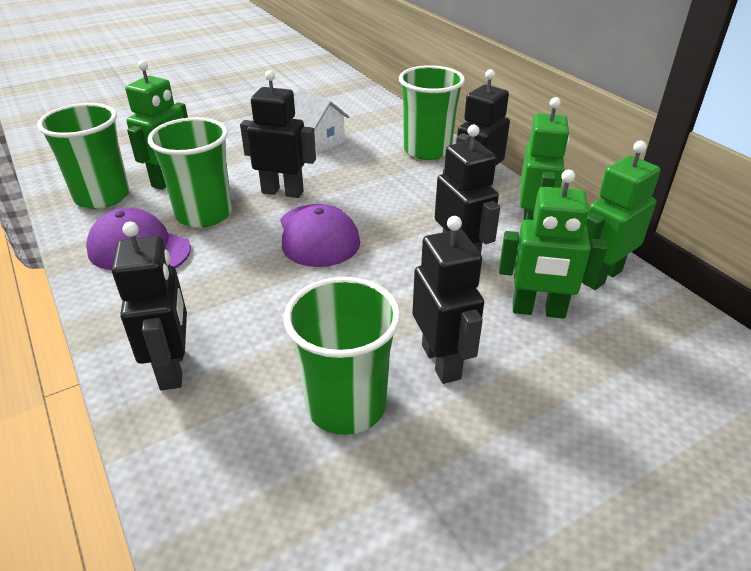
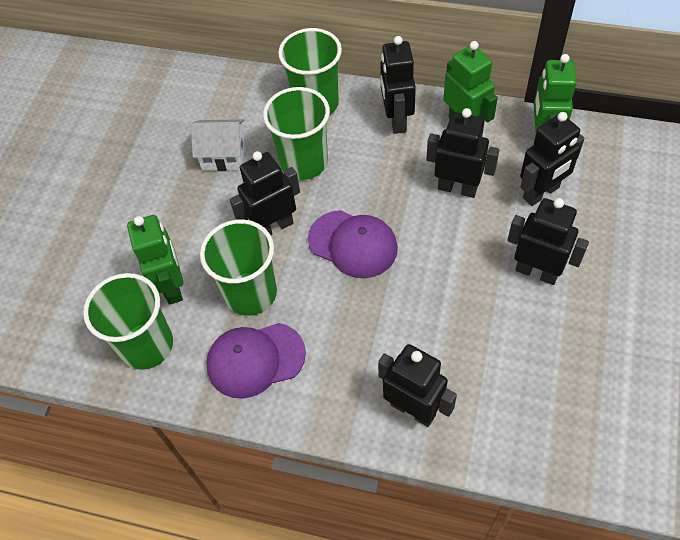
camera: 40 degrees left, 20 degrees up
(346, 405) = (527, 341): green cup -> green cup (304, 162)
(538, 310) = (541, 193): green robot -> black robot

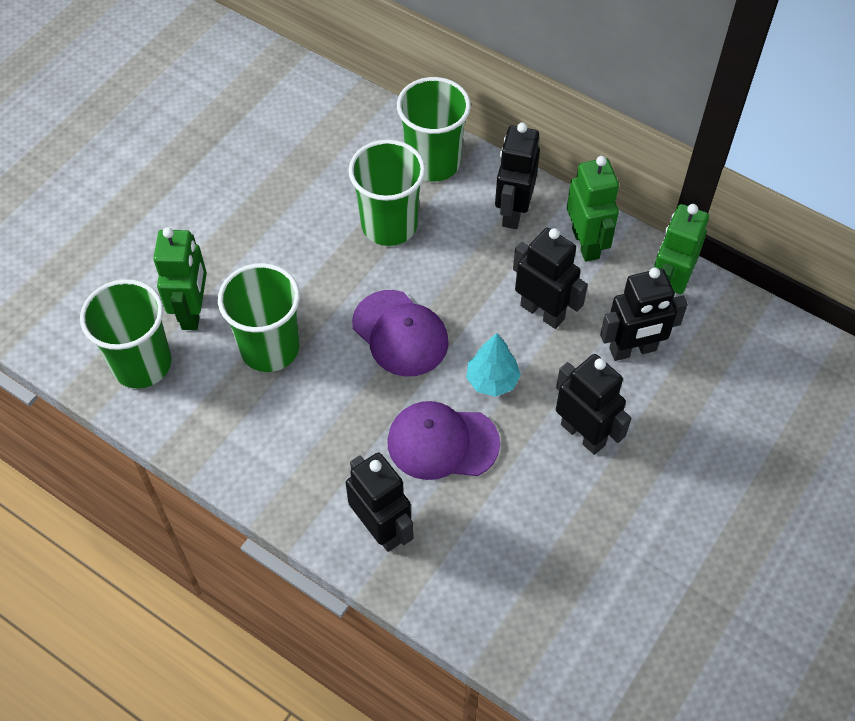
camera: 15 degrees right, 0 degrees up
(224, 156) = (307, 188): white house -> none
(255, 360) = (244, 418): purple cap -> purple cap (442, 442)
(273, 227) = (325, 285): black robot -> none
(444, 255) = (492, 380): none -> turquoise tree

